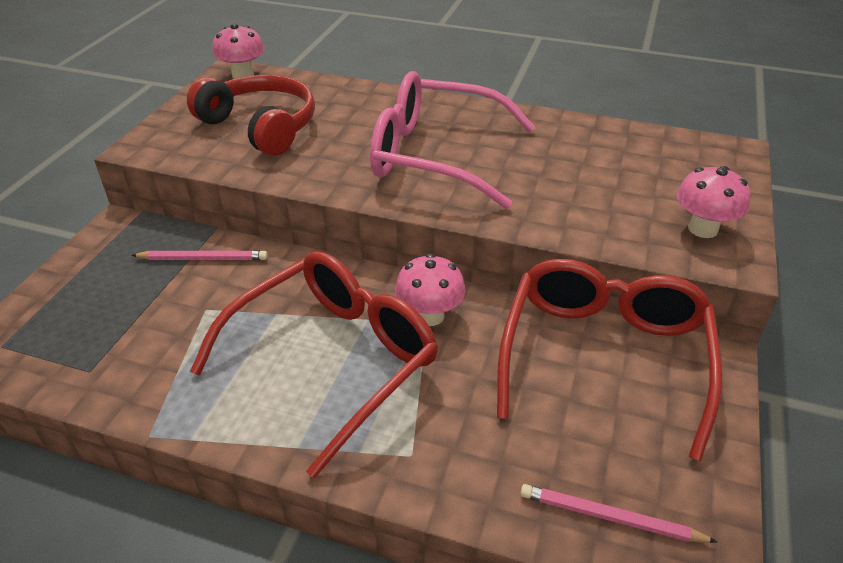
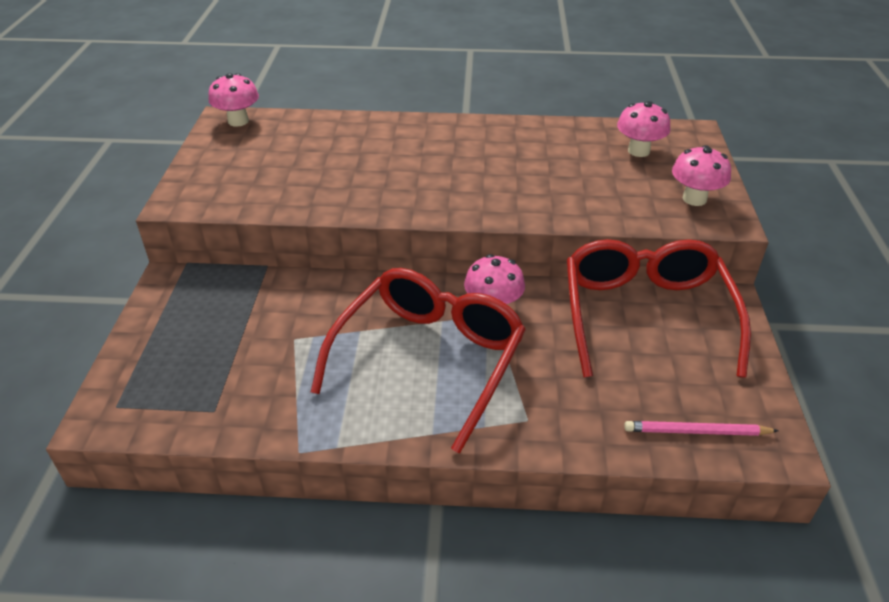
camera: 15 degrees left, 0 degrees up
(203, 258) = (269, 295): pink pencil -> none
(260, 127) = (282, 167): red headphones -> none
(436, 155) = (454, 170): pink glasses -> none
(657, 163) = (638, 151): none -> pink mushroom

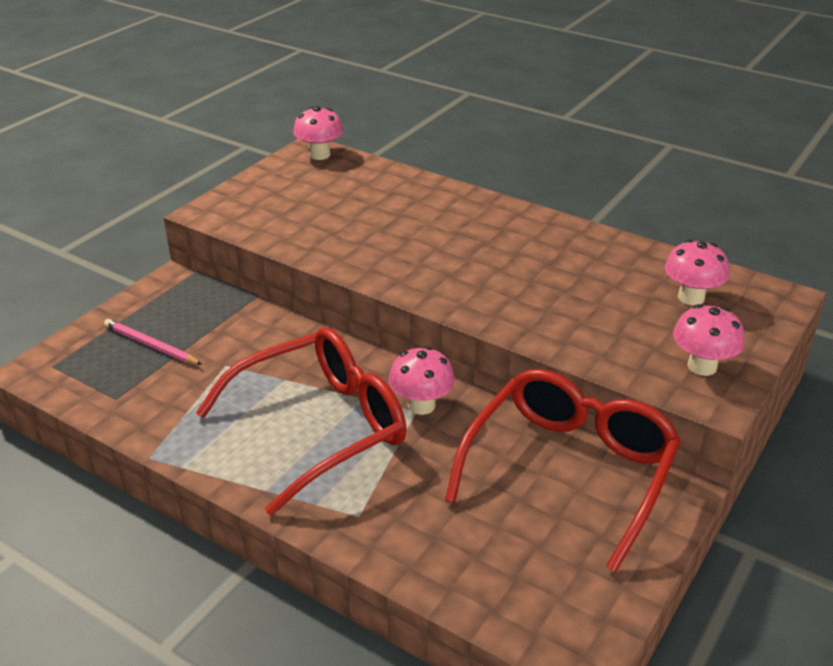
camera: 30 degrees right, 5 degrees down
(696, 432) = (511, 599): pink pencil -> pink pencil (151, 345)

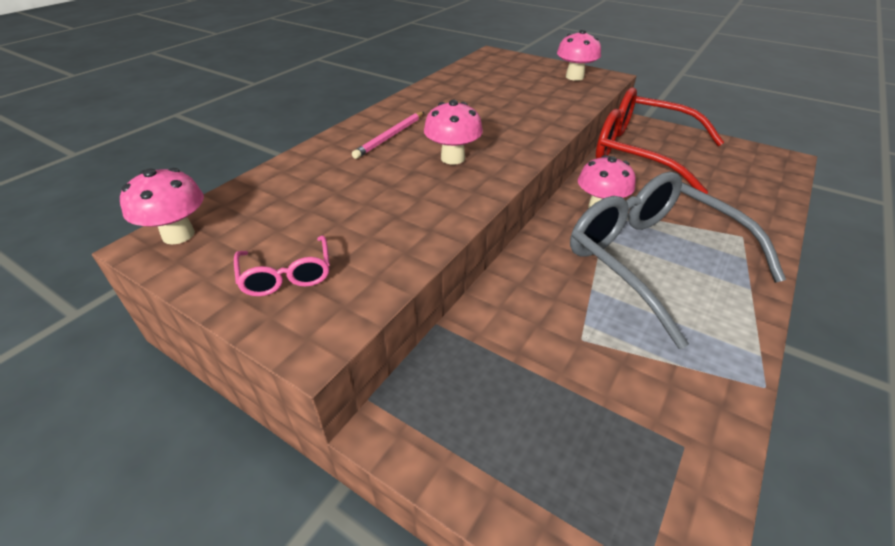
camera: 90 degrees left, 5 degrees up
(151, 345) = (561, 426): pink pencil -> pink pencil (390, 137)
(267, 197) = (287, 275): none -> pink glasses
(320, 427) = (652, 260): red glasses -> grey glasses
(691, 297) = (499, 73): pink mushroom -> pink mushroom (453, 158)

